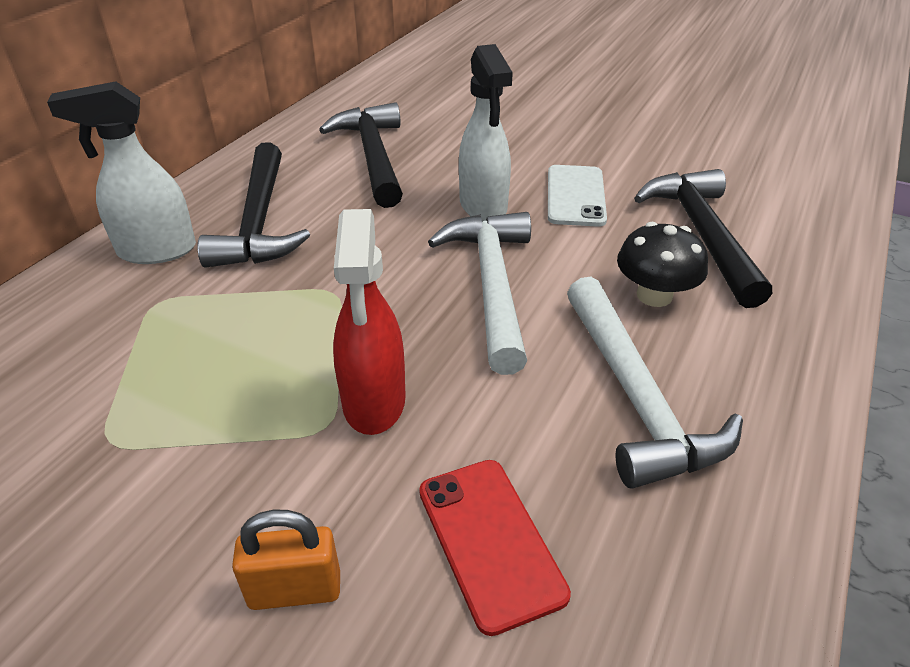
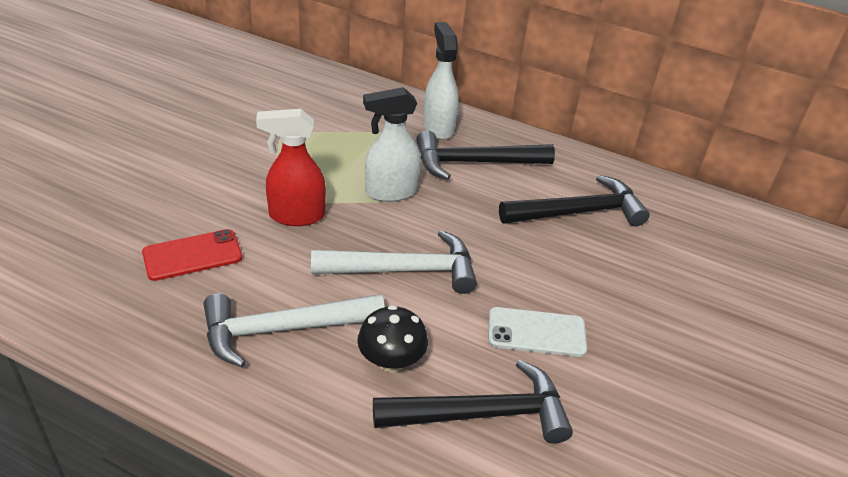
camera: 85 degrees right, 0 degrees up
(295, 590) = (185, 194): orange padlock -> none
(483, 207) = (509, 272): white spray bottle -> white spray bottle (390, 192)

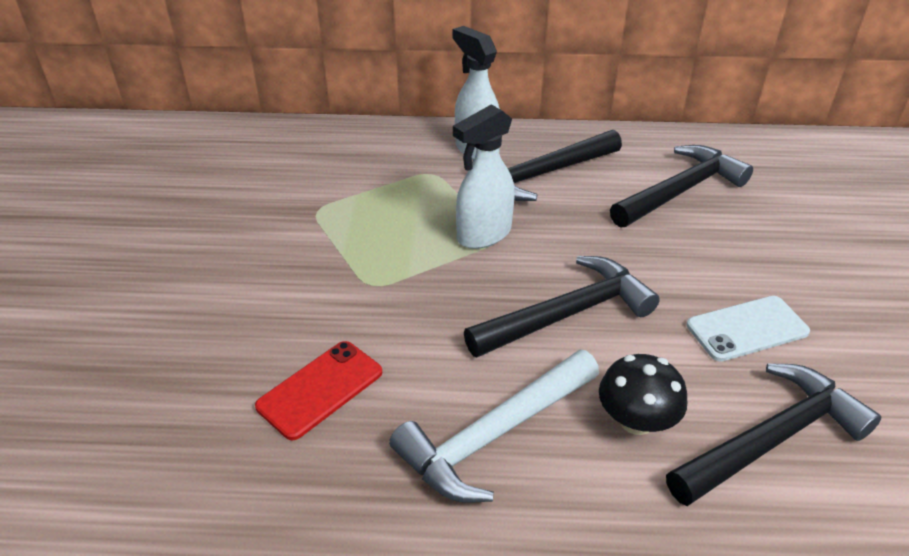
camera: 20 degrees left, 0 degrees up
(296, 216) = (404, 297): red spray bottle -> none
(404, 270) = (566, 314): white hammer -> black hammer

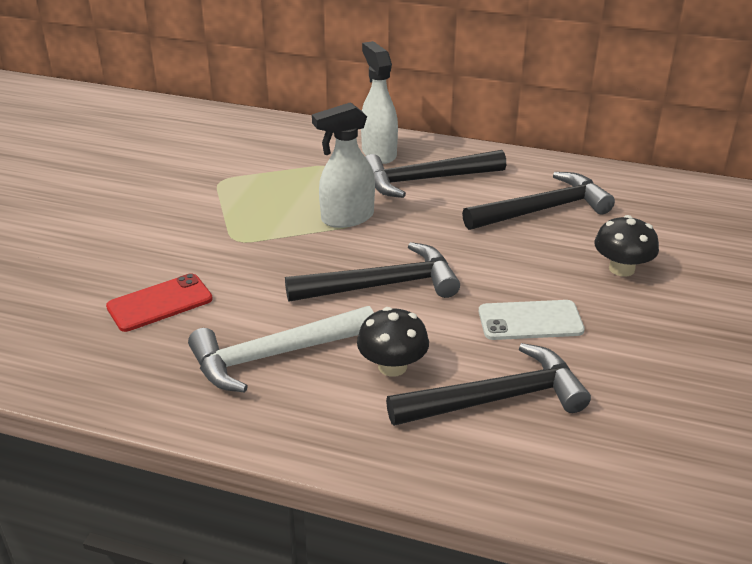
camera: 15 degrees right, 5 degrees down
(798, 247) = (621, 269): none -> black mushroom

